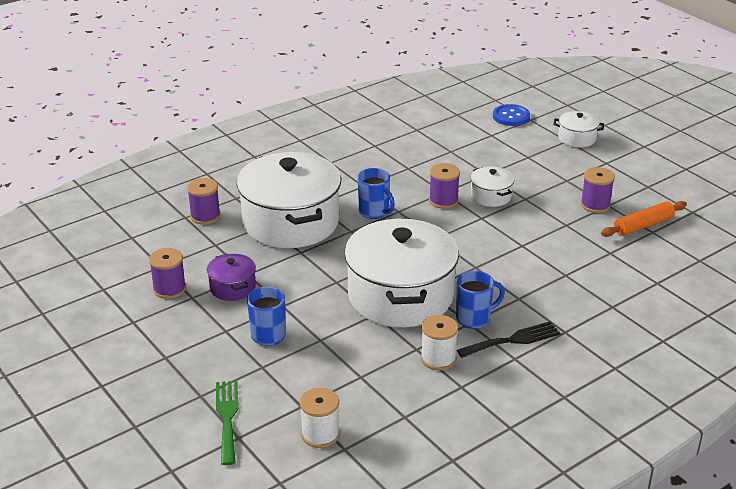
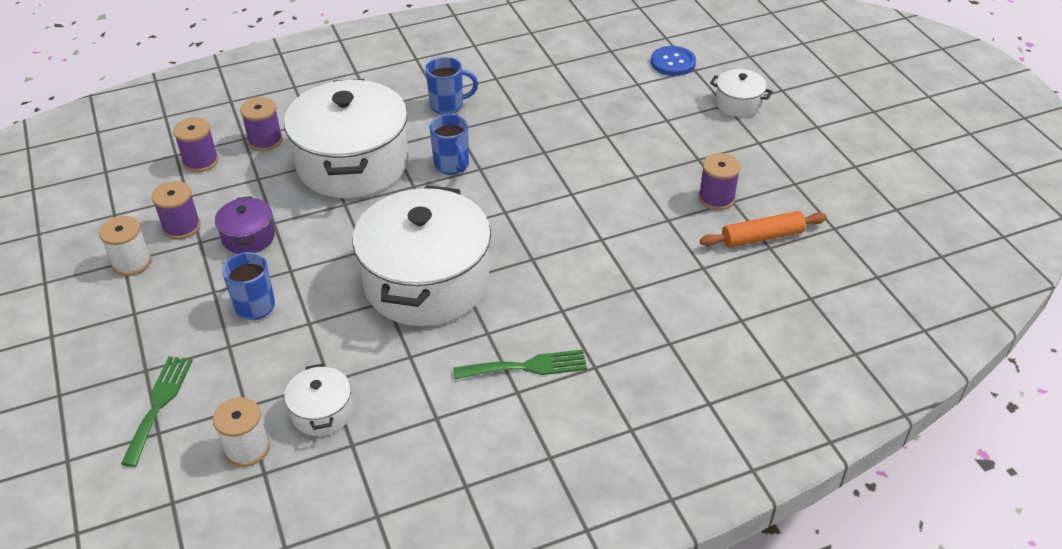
camera: 15 degrees right, 10 degrees up
(438, 359) = (428, 375): white spool -> white spool (131, 262)
(443, 201) = (538, 163): purple spool -> purple spool (200, 161)
(474, 318) = (496, 328): blue mug -> blue mug (448, 105)
(491, 196) = (596, 166): white pot -> white pot (322, 412)
(513, 340) = (527, 367): black fork -> green fork

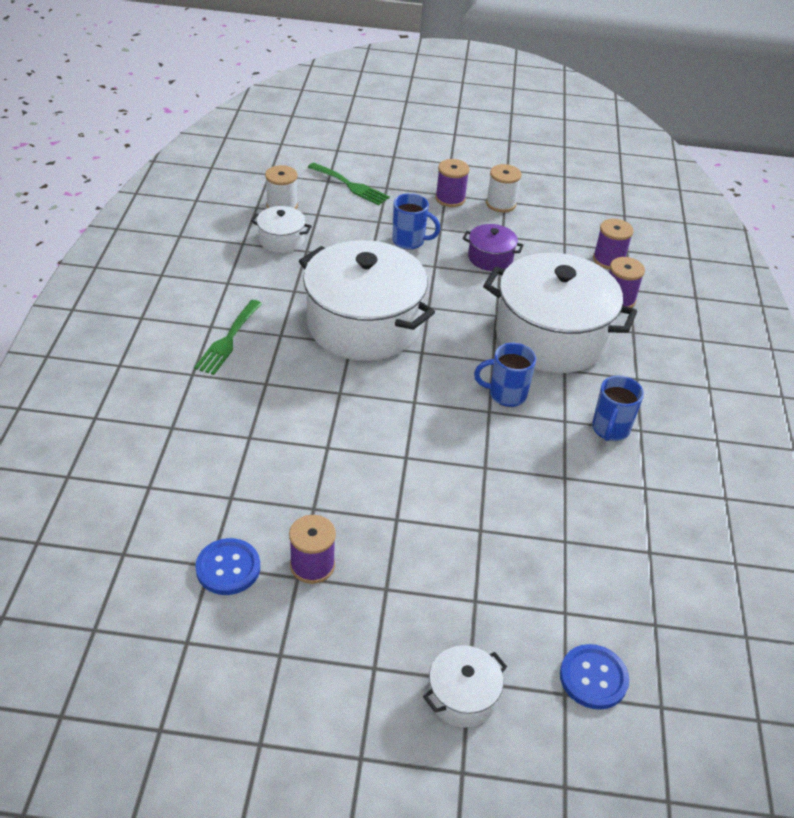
camera: 115 degrees right, 0 degrees up
(181, 227) = (526, 232): purple spool -> purple spool (450, 199)
(762, 237) = (228, 568): orange rolling pin -> blue button

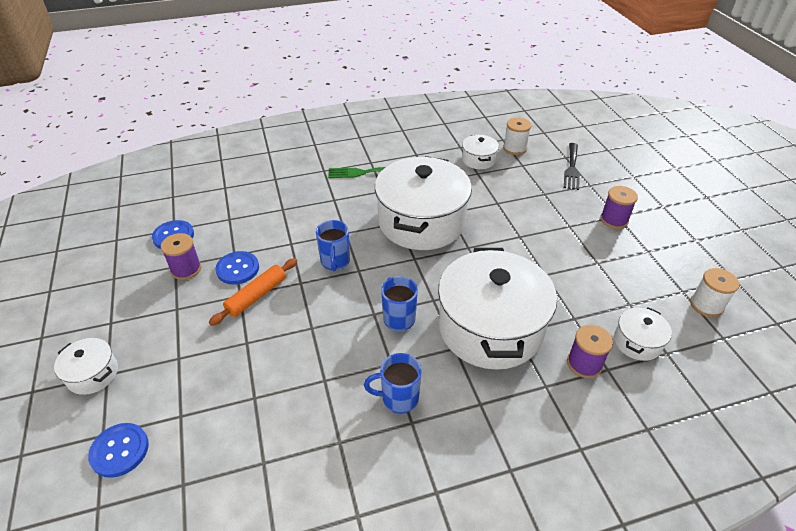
camera: 70 degrees right, 0 degrees up
(345, 510) = (238, 269): none -> blue button
(350, 185) = (572, 168): green fork -> black fork
(407, 503) = (257, 296): none -> orange rolling pin
(409, 241) = (536, 215): blue mug -> blue mug (335, 262)
(490, 258) = (560, 263): purple pot -> none
(501, 204) = (641, 250): white spool -> white spool (706, 305)
(608, 260) = (637, 342): purple spool -> white pot

